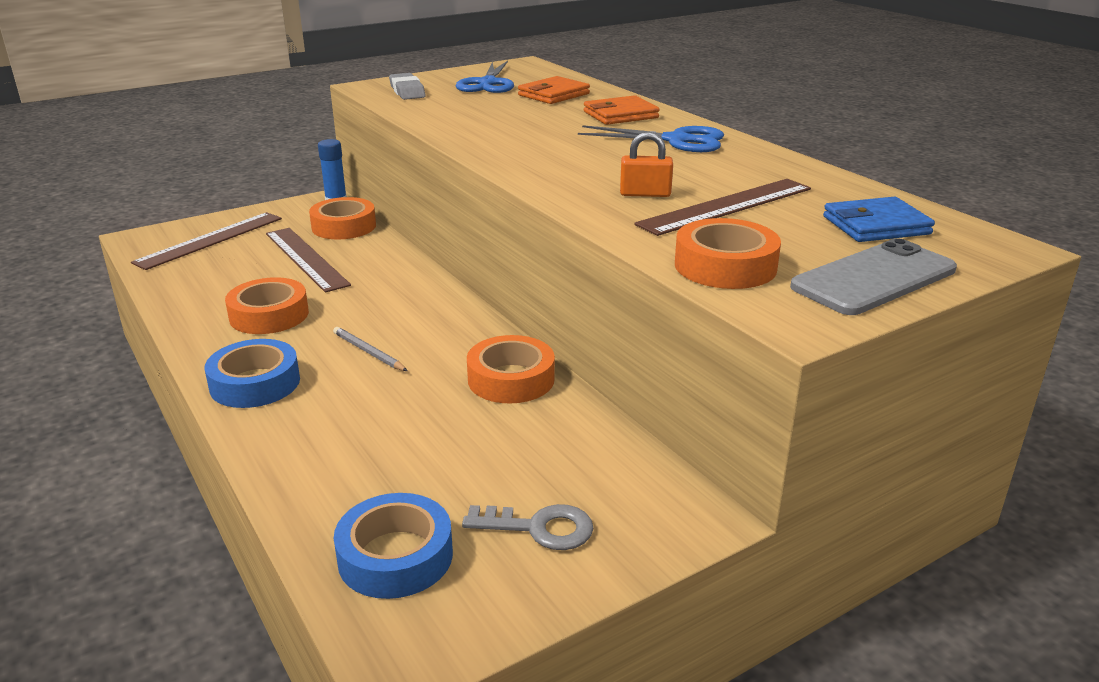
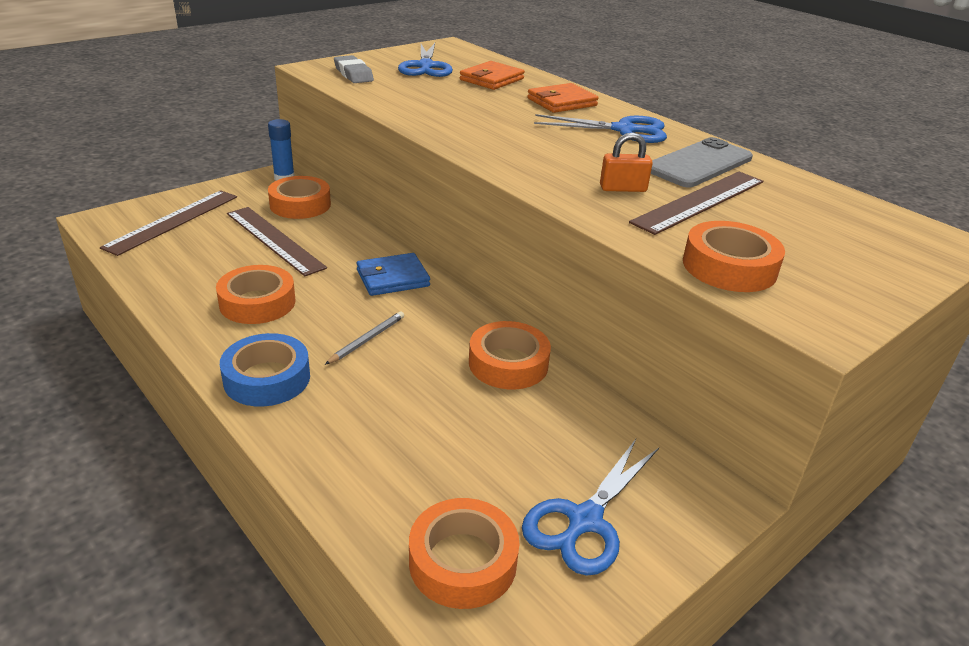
camera: 10 degrees left, 5 degrees up
(369, 352) = (367, 340): grey pencil -> grey pencil turned 90 degrees clockwise
(395, 556) = (463, 561): blue tape -> orange tape
(539, 528) = (585, 520): grey key -> blue scissors
(874, 278) = (860, 277): grey phone -> grey phone (699, 164)
(876, 225) = (835, 220): blue wallet -> blue wallet (392, 278)

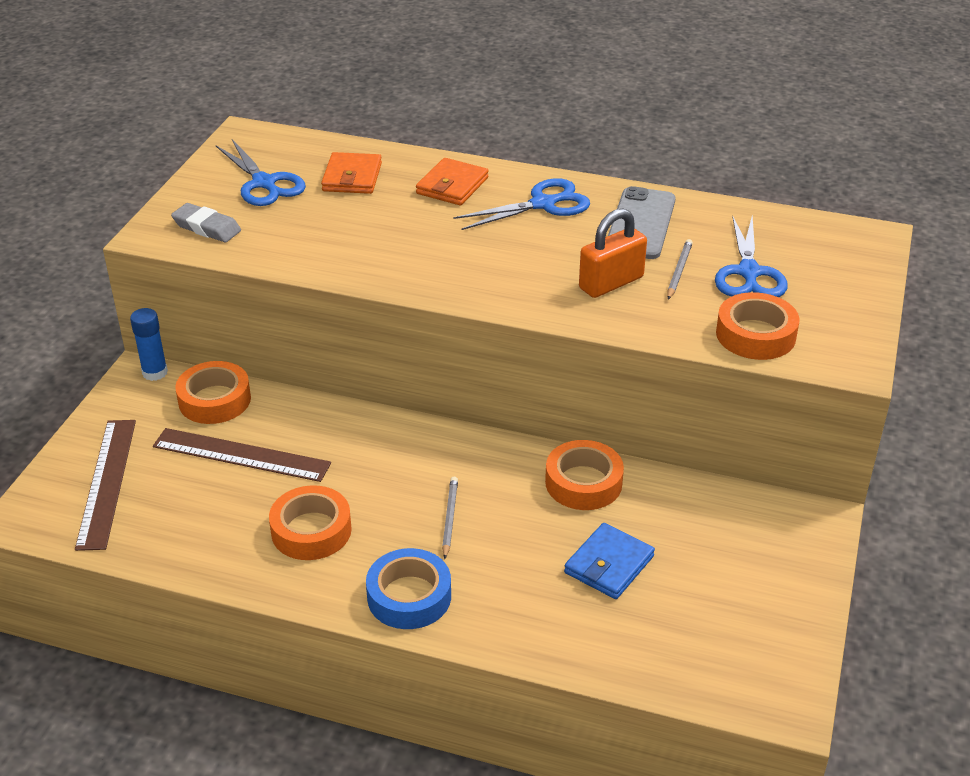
camera: 30 degrees left, 5 degrees up
(392, 278) = (402, 444): blue wallet -> blue wallet (609, 564)
(463, 561) = (701, 654): orange tape -> none
(585, 520) = (750, 582): blue scissors -> blue scissors (749, 272)
(623, 188) = (611, 283): orange padlock -> orange padlock, size x1.52
(699, 201) = (679, 271): brown ruler -> grey pencil

